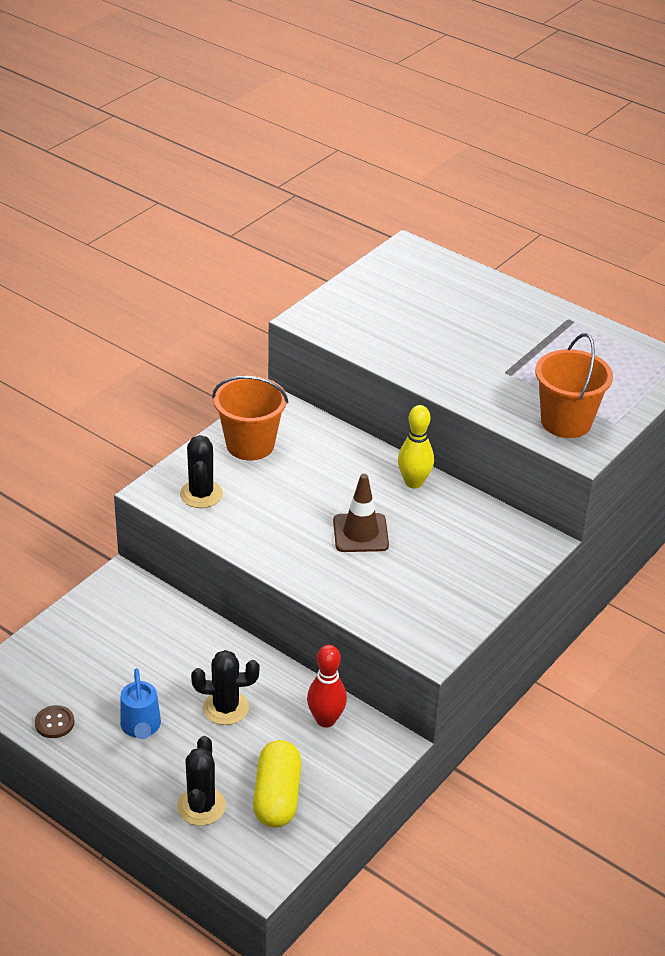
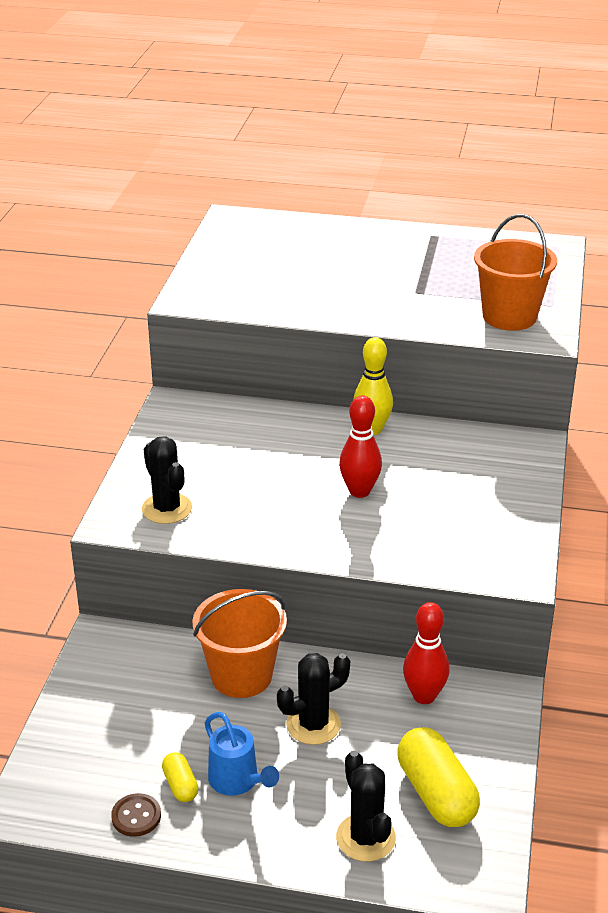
camera: 25 degrees left, 5 degrees down
(99, 713) = (180, 785): none -> yellow capsule
(250, 445) = (181, 447): orange bucket -> orange bucket (241, 676)
(360, 533) = (359, 491): brown traffic cone -> red bowling pin

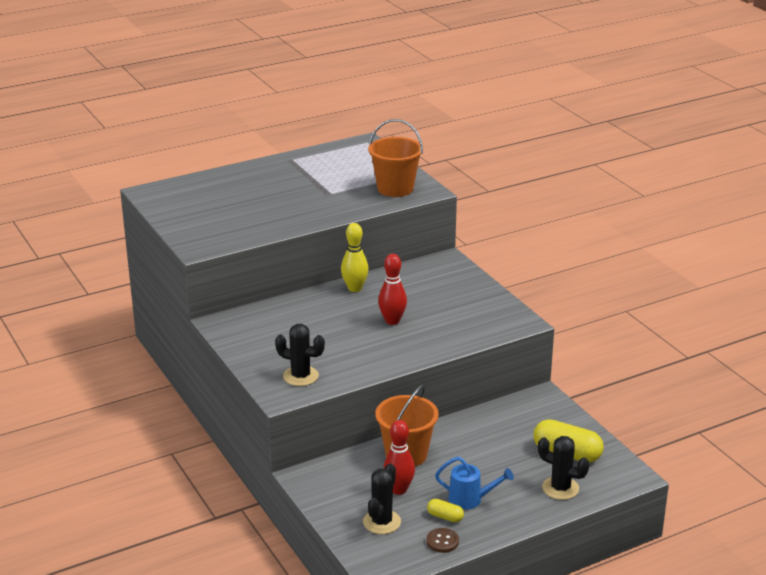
camera: 40 degrees left, 5 degrees down
(313, 725) = (472, 456): black cactus -> black cactus (382, 522)
(424, 696) = (507, 416): red bowling pin -> red bowling pin (399, 489)

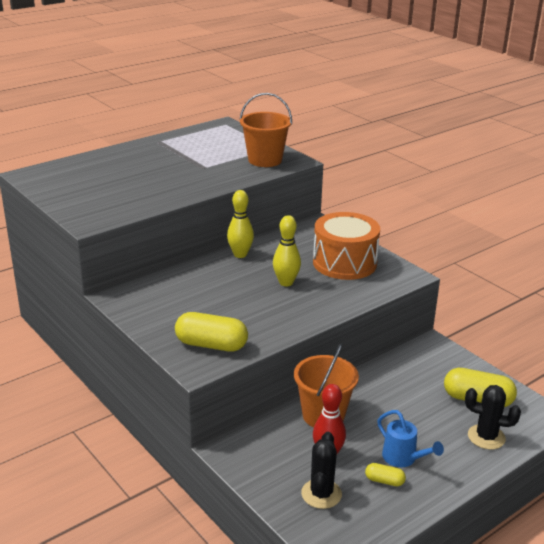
camera: 10 degrees left, 0 degrees up
(300, 376) = (211, 345): black cactus -> yellow capsule
(392, 321) = (286, 282): red bowling pin -> yellow bowling pin
(442, 541) = (391, 510): brown button -> none
(460, 304) = (344, 263): none -> orange drum
(470, 500) = (403, 458): blue watering can -> blue watering can turned 45 degrees clockwise

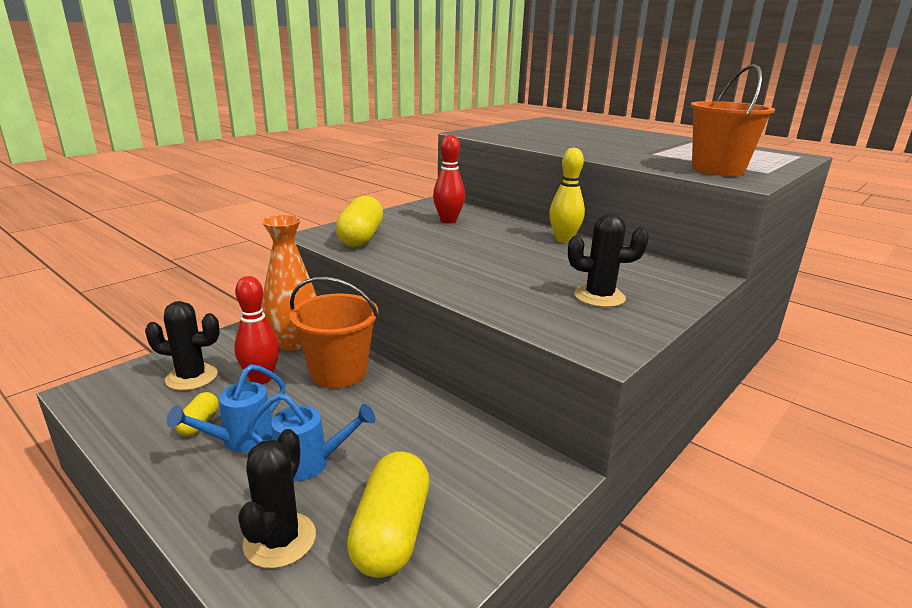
camera: 80 degrees right, 5 degrees down
(176, 297) = (448, 221): none -> red bowling pin
(272, 439) = (294, 342): none -> orange vase
(286, 282) = (513, 264): yellow bowling pin -> none
(344, 263) = (599, 297): orange drum -> black cactus
(425, 427) = (310, 463): none -> blue watering can

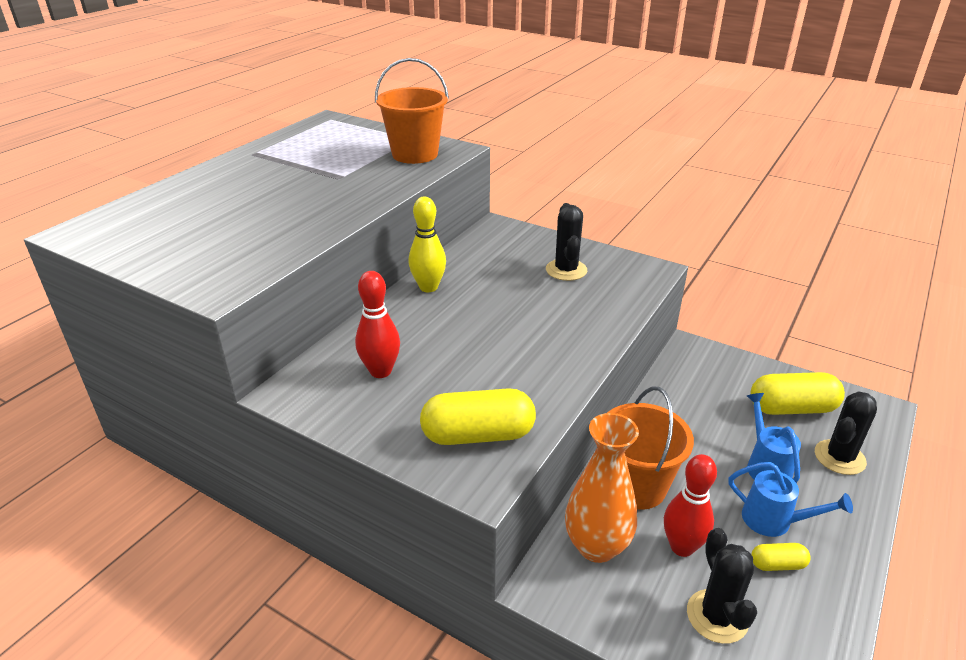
camera: 100 degrees left, 10 degrees up
(280, 540) = (839, 457): black cactus -> black cactus turned 45 degrees counterclockwise

